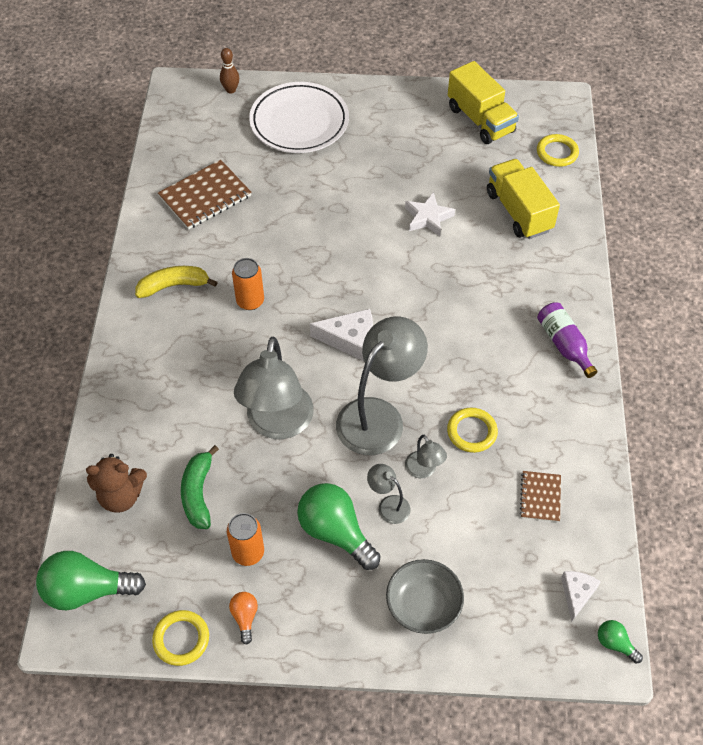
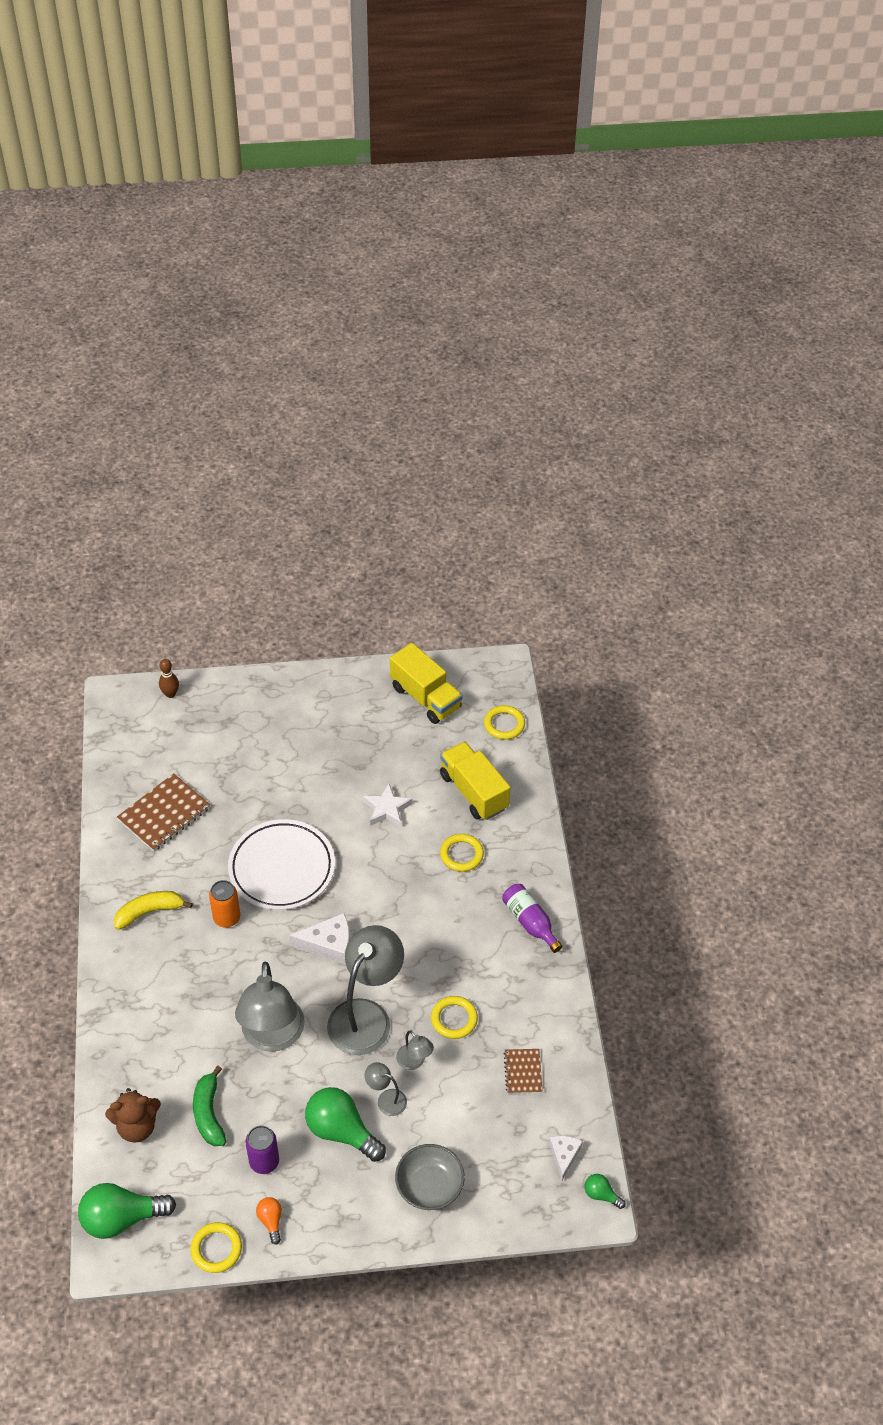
camera: 10 degrees left, 5 degrees down
(248, 552) = (264, 1162): orange can -> purple can
(299, 122) = (245, 721): white plate -> white plate (282, 868)
(499, 270) = (461, 854): none -> yellow ring

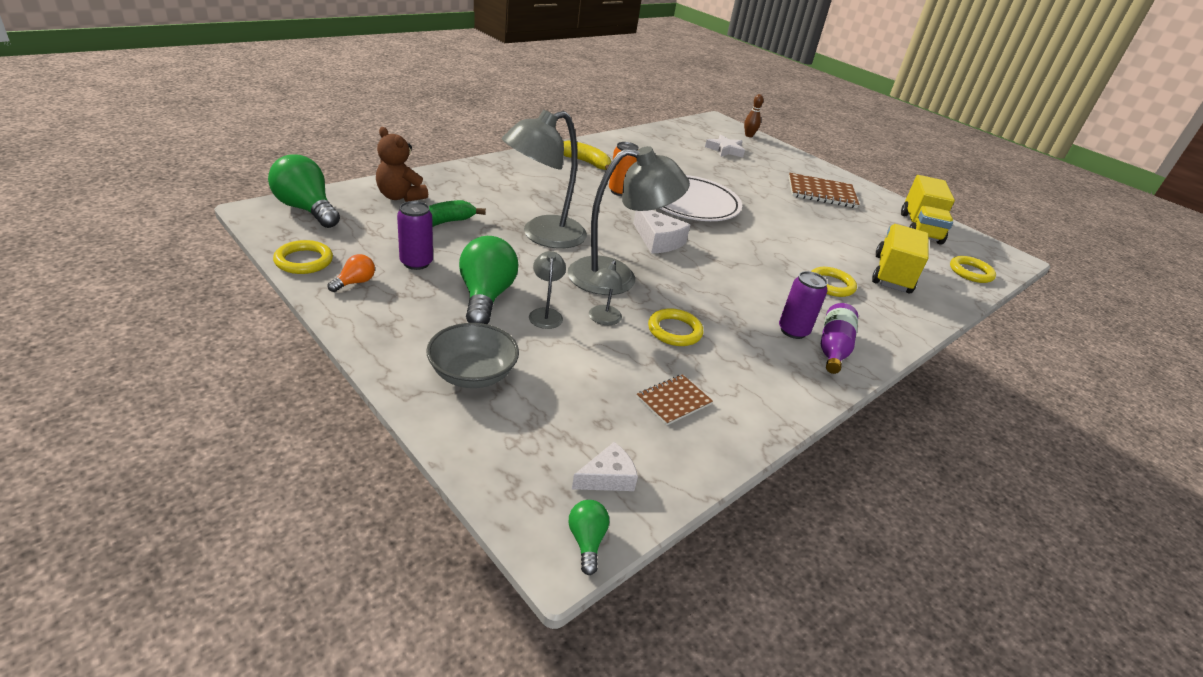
camera: 50 degrees right, 15 degrees down
(164, 814) = (665, 151): brown notebook -> brown notebook (821, 193)
(387, 809) = (808, 236): white star -> white star (725, 150)
(498, 934) = (793, 331): none -> purple can

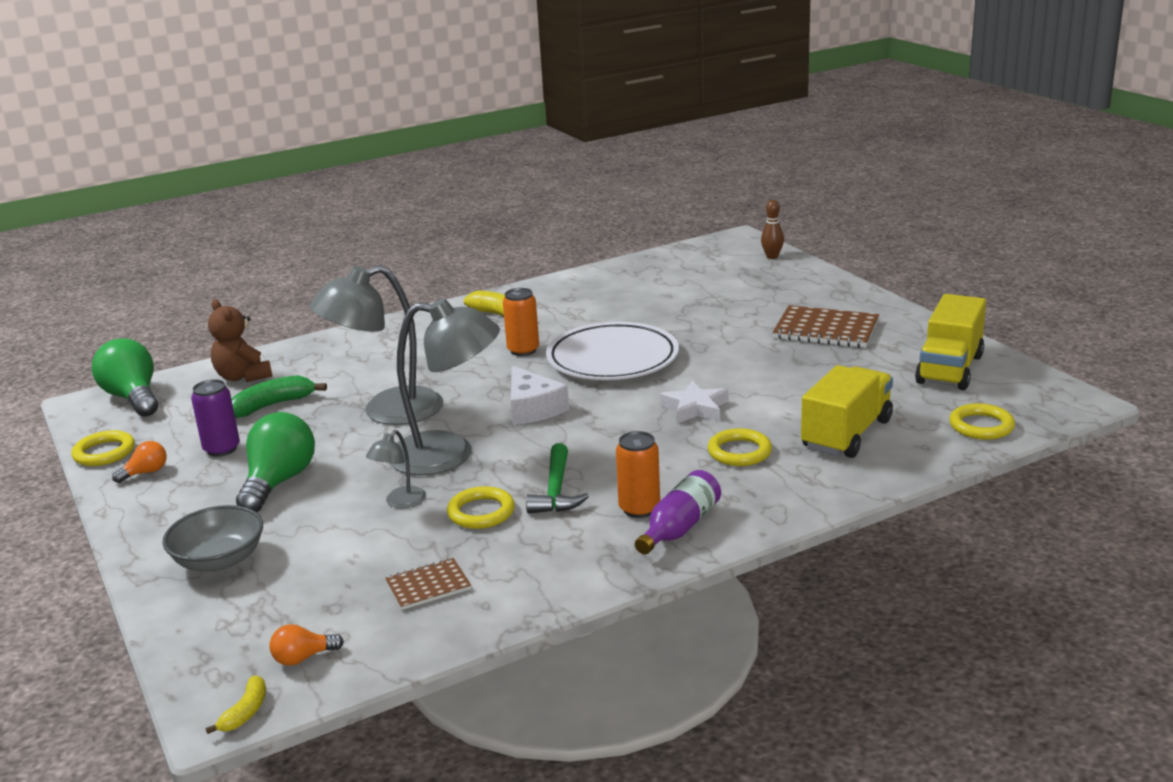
camera: 20 degrees right, 10 degrees down
(545, 314) = (336, 498): grey lamp -> none
(586, 541) = (245, 712): green light bulb -> yellow banana
(607, 478) = (303, 658): white cheese -> orange light bulb
(720, 313) = (556, 490): none -> green hammer
(725, 150) = (718, 281): white star -> white star (695, 408)
(793, 331) = (639, 509): purple can -> orange can

